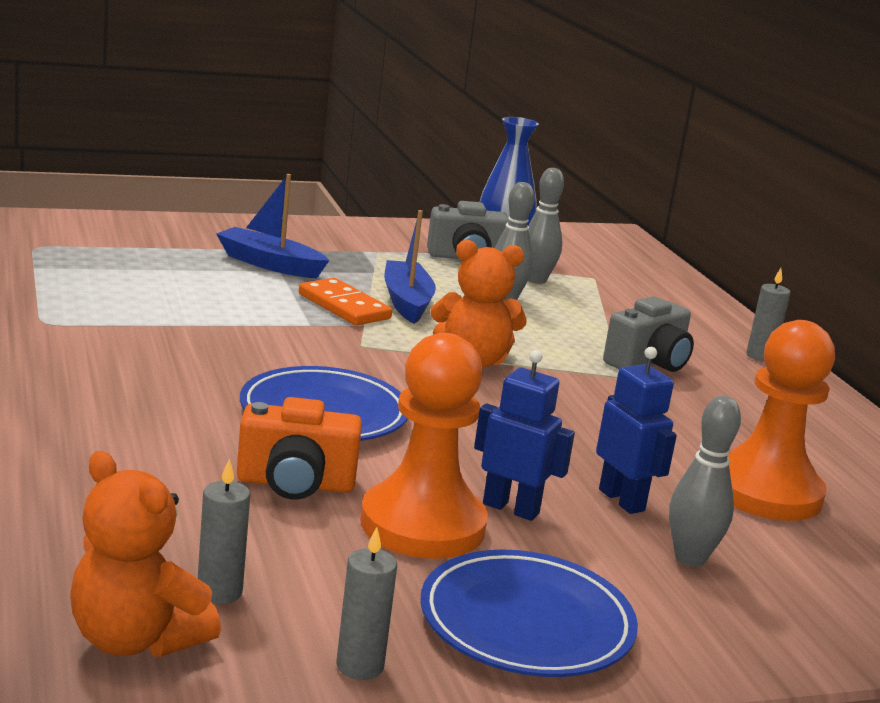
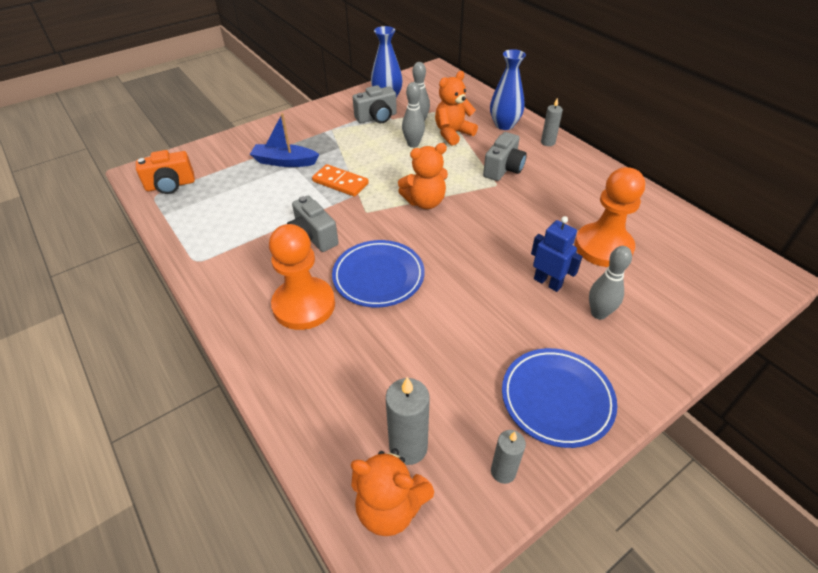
camera: 15 degrees left, 25 degrees up
(219, 592) = (408, 447): grey candle -> grey candle, size x1.57
(249, 347) = (313, 237): none -> grey camera
(295, 484) = (396, 341): orange camera -> orange camera (170, 185)
(406, 302) = (368, 166): blue boat -> none
(422, 525) = (471, 345): orange pawn -> orange pawn (304, 305)
(511, 508) = (503, 312): blue robot -> none
(588, 305) = (453, 133): none -> orange teddy bear
(693, 319) = (504, 125): none -> blue vase

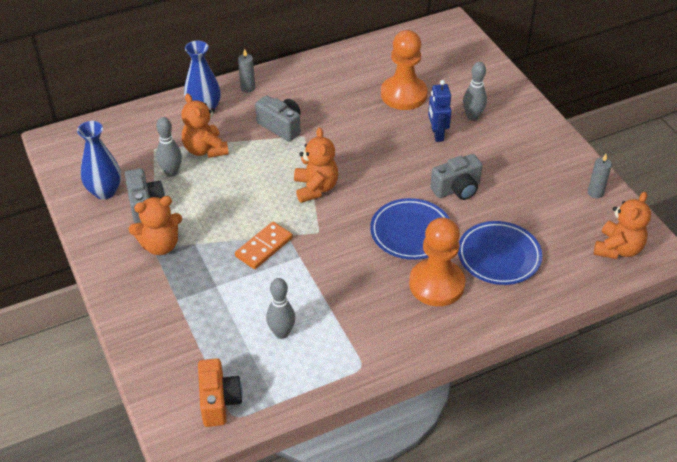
camera: 80 degrees left, 0 degrees up
(284, 162) = (207, 293): blue boat -> none
(313, 237) = (347, 274): grey camera -> grey camera (457, 189)
(334, 131) = (160, 245): none -> orange teddy bear
(408, 447) = (576, 235): grey candle -> none
(413, 144) = (213, 182): grey bowling pin -> grey bowling pin (281, 333)
(547, 282) = (437, 134): blue robot -> blue robot turned 60 degrees counterclockwise
(557, 399) = (544, 156): blue plate -> blue plate (499, 256)

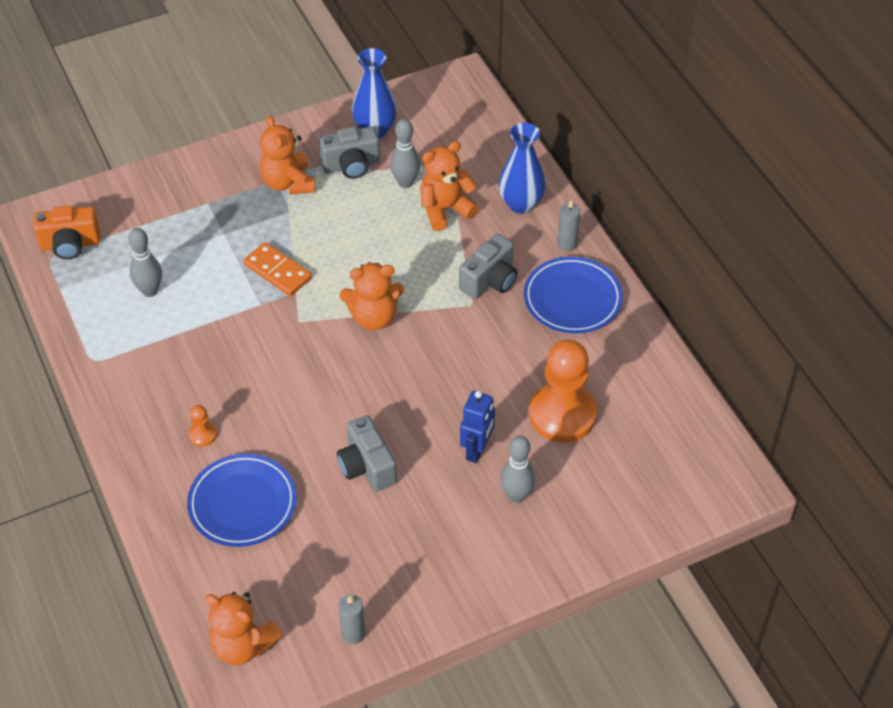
camera: 90 degrees right, 5 degrees up
(411, 232) = (291, 412): blue plate -> blue plate (572, 299)
(436, 284) = (203, 435): orange pawn -> orange pawn, size x0.41
(437, 134) = (477, 450): blue robot -> blue robot turned 120 degrees clockwise

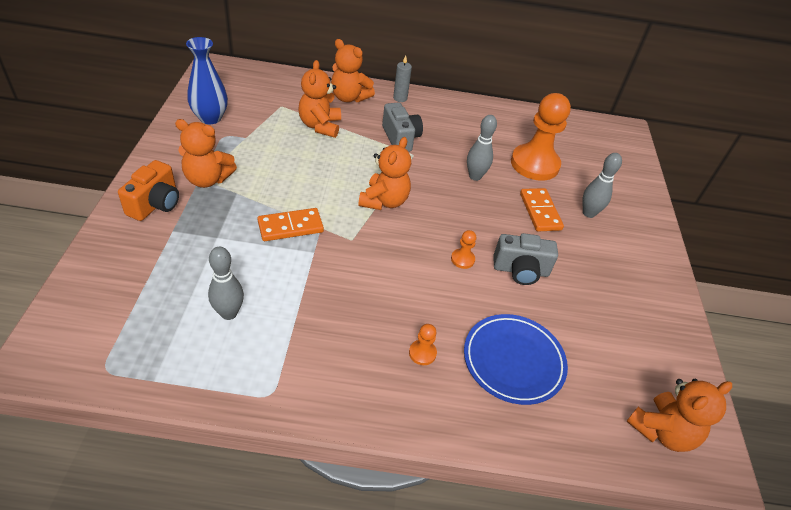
camera: 65 degrees left, 5 degrees down
(70, 244) = (107, 345): orange camera -> orange camera (155, 204)
(343, 414) = (462, 259): none -> orange pawn
(351, 165) = (229, 143): grey camera -> none
(353, 634) = (674, 352): grey candle -> none
(405, 183) = (276, 129): grey bowling pin -> grey bowling pin (475, 176)
(477, 450) = (540, 211): blue robot -> orange domino
(521, 204) = (349, 97): blue vase -> orange teddy bear
(572, 299) = (445, 117): blue plate -> none

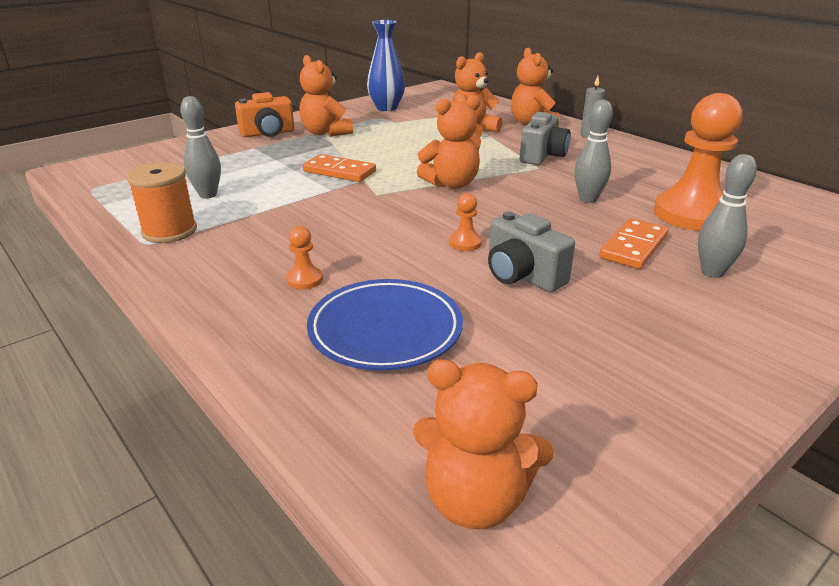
camera: 50 degrees right, 15 degrees down
(265, 371) = (169, 231): none -> orange spool

